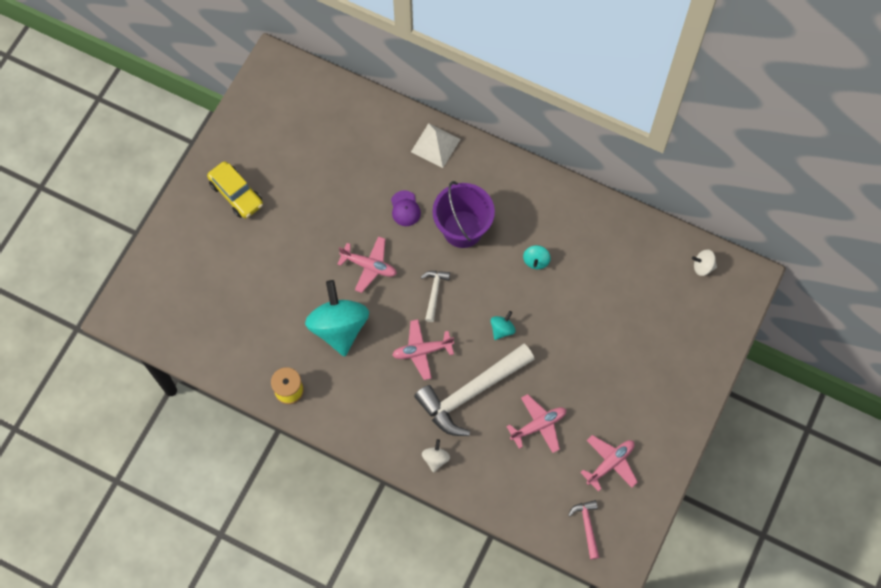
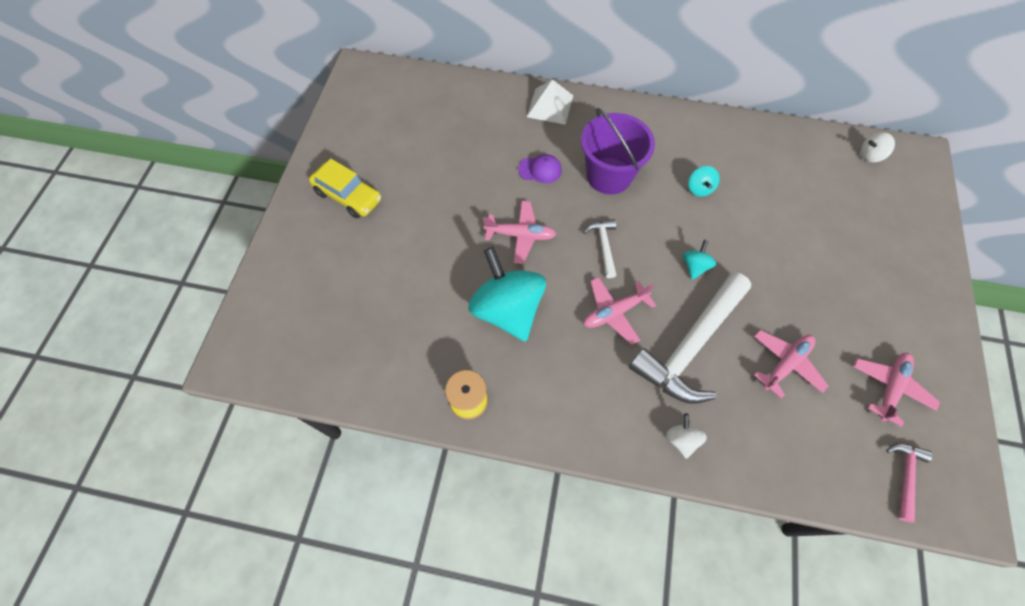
camera: 15 degrees left, 5 degrees down
(405, 208) = (540, 170): purple cap -> purple cap turned 60 degrees counterclockwise
(587, 526) = (905, 476): pink hammer -> pink hammer turned 45 degrees clockwise

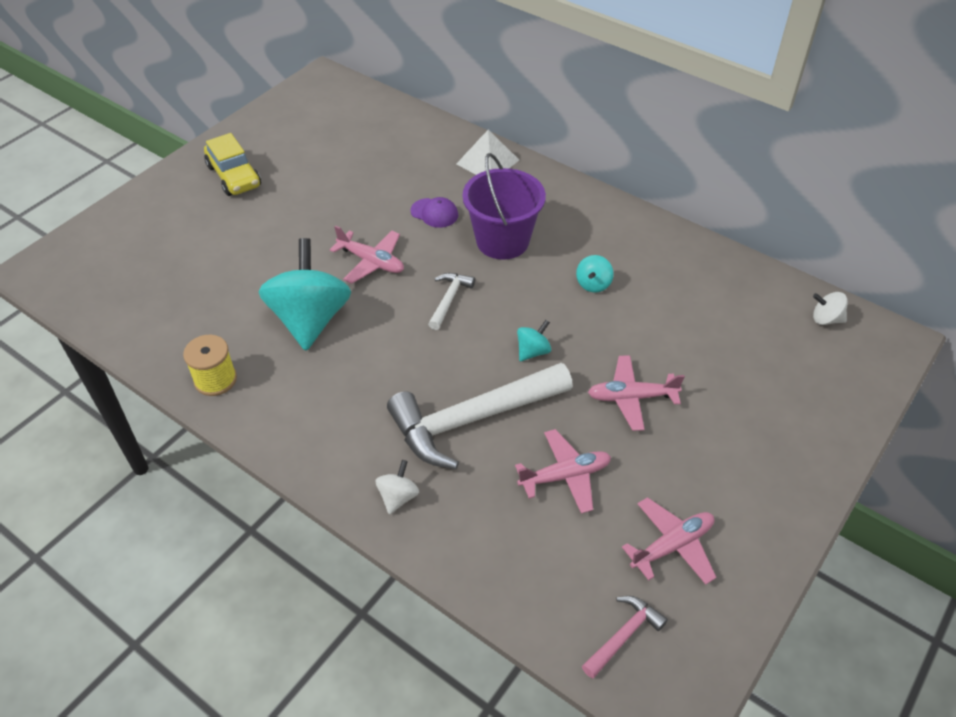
camera: 25 degrees right, 15 degrees down
(614, 312) = (415, 360): pink plane -> pink plane (631, 397)

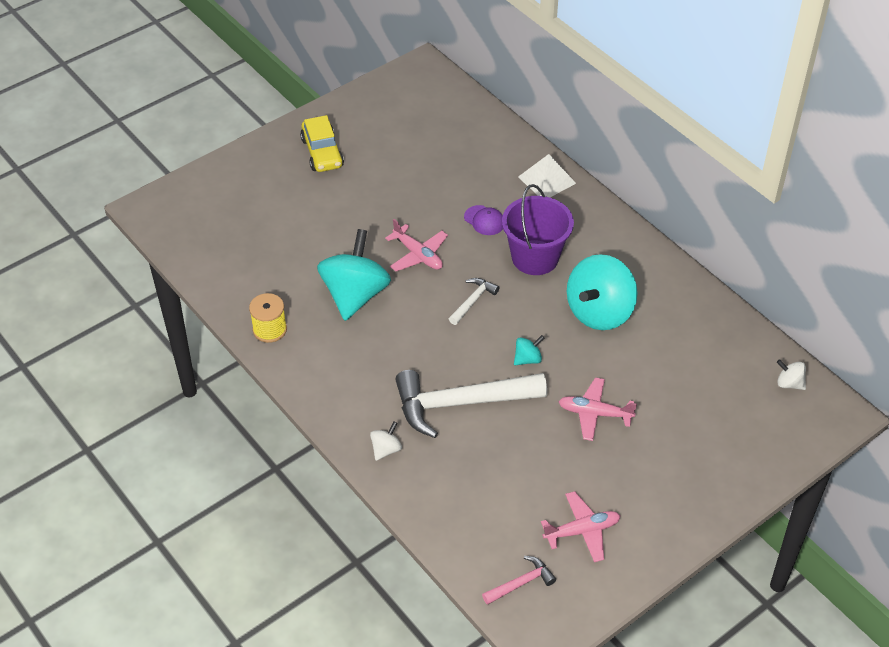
camera: 15 degrees right, 0 degrees up
(565, 476) = (518, 462): pink plane -> none
(593, 284) = (599, 312): turquoise spinning top -> turquoise spinning top, size x2.31

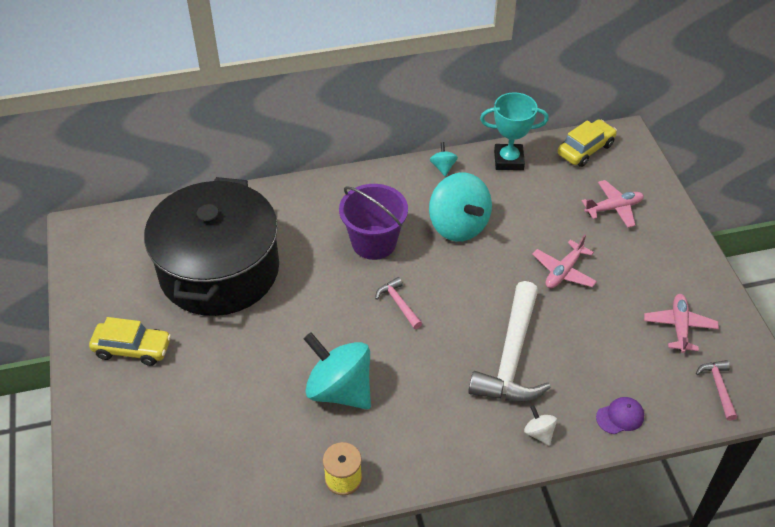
camera: 65 degrees left, 0 degrees up
(418, 255) = (319, 322): pink plane -> pink plane (613, 208)
(434, 168) = (219, 270): none -> black pot
(473, 301) = (398, 303): white hammer -> pink hammer
(484, 220) = (308, 259): purple cap -> purple cap (620, 417)
(528, 359) = (485, 291): turquoise spinning top -> turquoise spinning top (443, 167)
(547, 180) = (289, 200): white pyramid -> none
(721, 323) = (508, 160): none -> turquoise trophy
(789, 383) = (585, 149): white spinning top -> yellow car

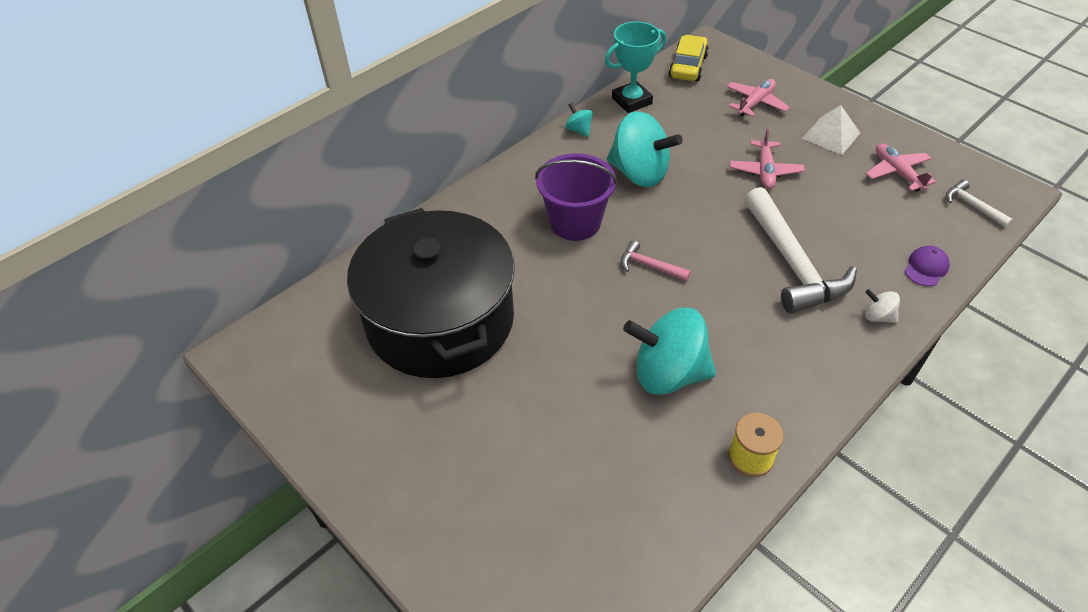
camera: 30 degrees left, 0 degrees up
(132, 349) = (412, 449): yellow car -> none
(653, 267) = (831, 135): none -> white pyramid
(718, 387) = (972, 206): pink hammer -> white hammer

